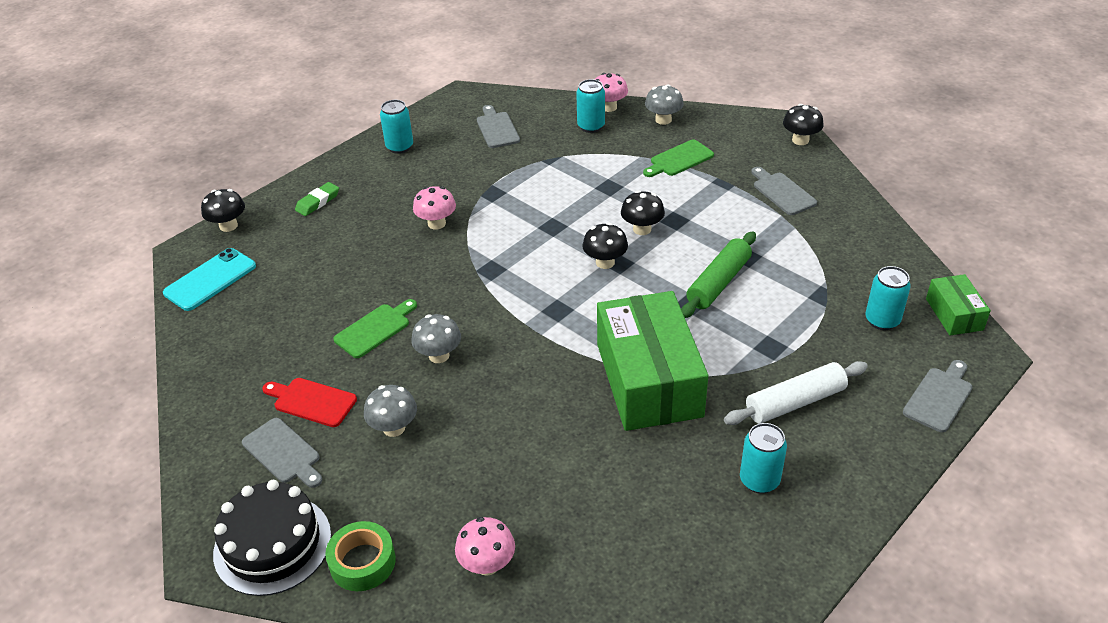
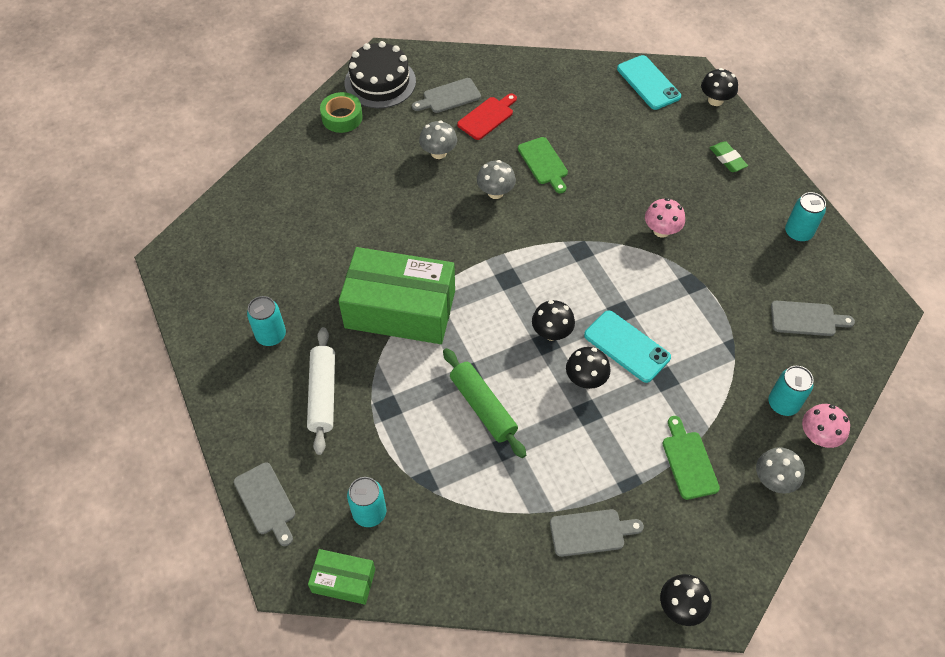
camera: 110 degrees right, 15 degrees up
(487, 564) = (303, 171): pink mushroom -> none
(589, 214) = (626, 346): none -> turquoise phone

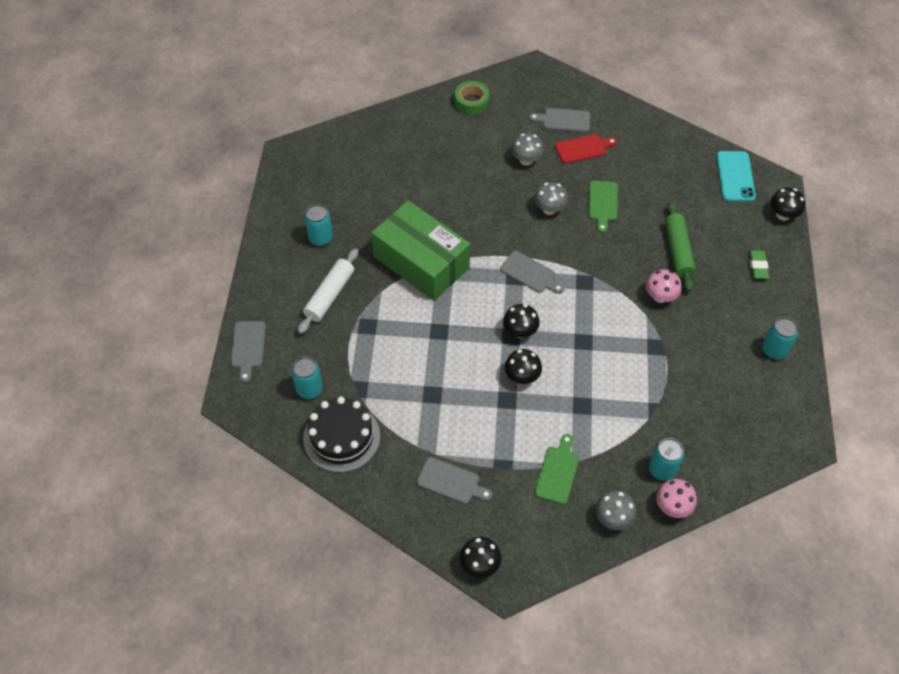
camera: 30 degrees right, 0 degrees up
(343, 581) = (265, 423): green box -> none
(380, 82) = (518, 87): black cake -> black cake (341, 437)
(483, 407) = (434, 359): green rolling pin -> green rolling pin (678, 251)
(626, 346) = (570, 368): turquoise phone -> none
(806, 319) = (730, 418): grey cutting board -> grey cutting board (530, 273)

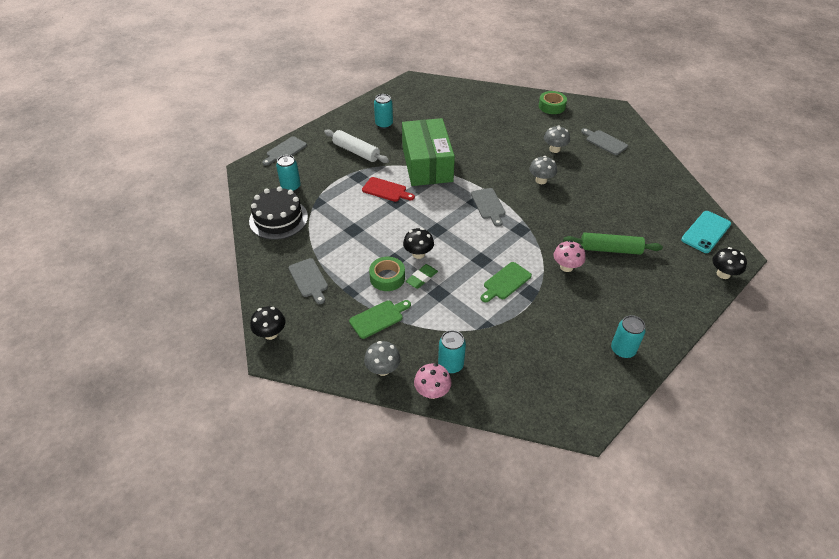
camera: 40 degrees right, 10 degrees down
(330, 295) = (356, 152): white rolling pin -> white rolling pin turned 60 degrees clockwise
(520, 331) = (446, 230): black mushroom -> none
(521, 424) = (387, 278): none -> green tape
(583, 148) = (601, 162): red cutting board -> red cutting board (386, 190)
(603, 203) = (582, 196): green cutting board -> green cutting board (505, 282)
(678, 251) = (610, 249): green rolling pin -> green rolling pin turned 60 degrees clockwise
(757, 266) = (666, 292): green eraser -> green eraser (421, 278)

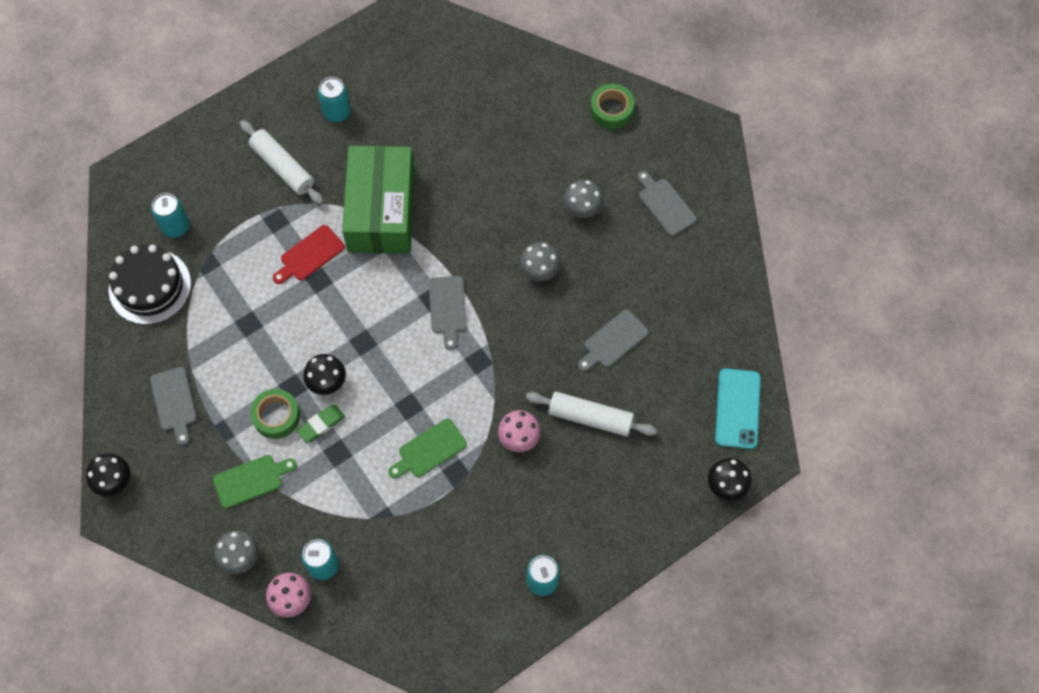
camera: 10 degrees right, 20 degrees up
(285, 151) = (178, 149): grey cutting board -> grey cutting board (613, 341)
(386, 190) = (310, 255): red cutting board -> red cutting board turned 105 degrees clockwise
(610, 249) = (590, 417): green rolling pin -> white rolling pin
(705, 232) = (737, 408): turquoise phone -> turquoise phone turned 45 degrees counterclockwise

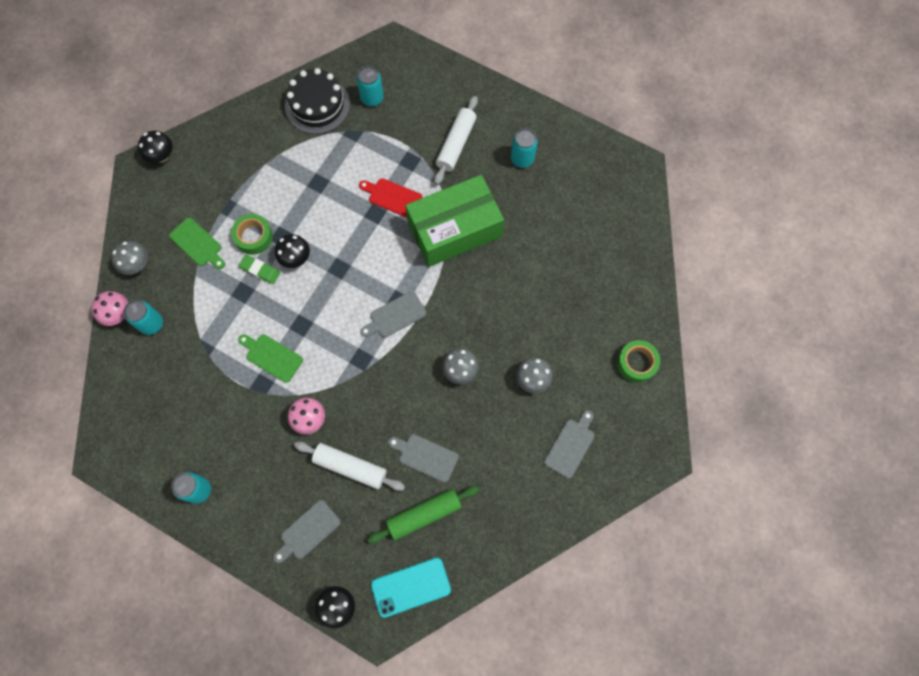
camera: 65 degrees right, 5 degrees up
(174, 402) = (236, 165): grey cutting board -> grey cutting board (308, 531)
(590, 417) = (350, 467): white rolling pin -> white rolling pin turned 60 degrees counterclockwise
(672, 367) = (424, 515): none -> green rolling pin

